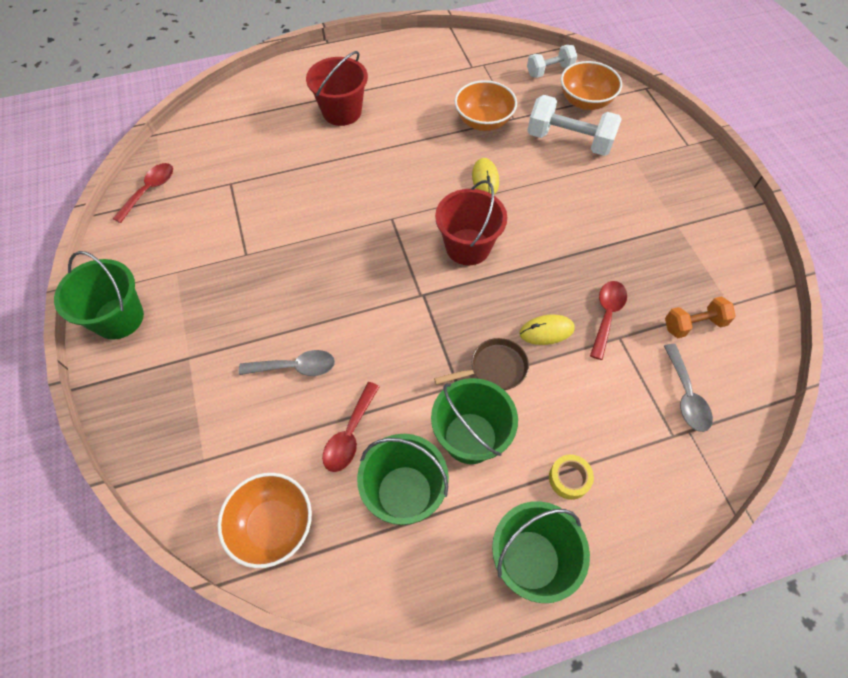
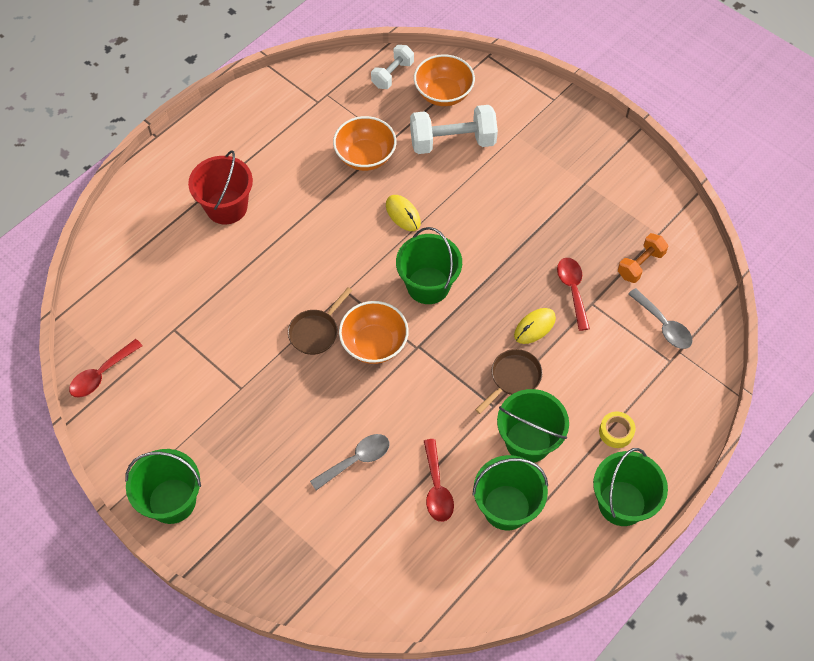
camera: 30 degrees left, 0 degrees up
(150, 191) = (101, 374): red spoon -> red spoon turned 135 degrees counterclockwise
(273, 526) = (426, 584): orange bowl -> orange bowl (374, 344)
(341, 239) = (316, 332): none -> brown pan
(467, 247) = (428, 285): red bucket -> green bucket

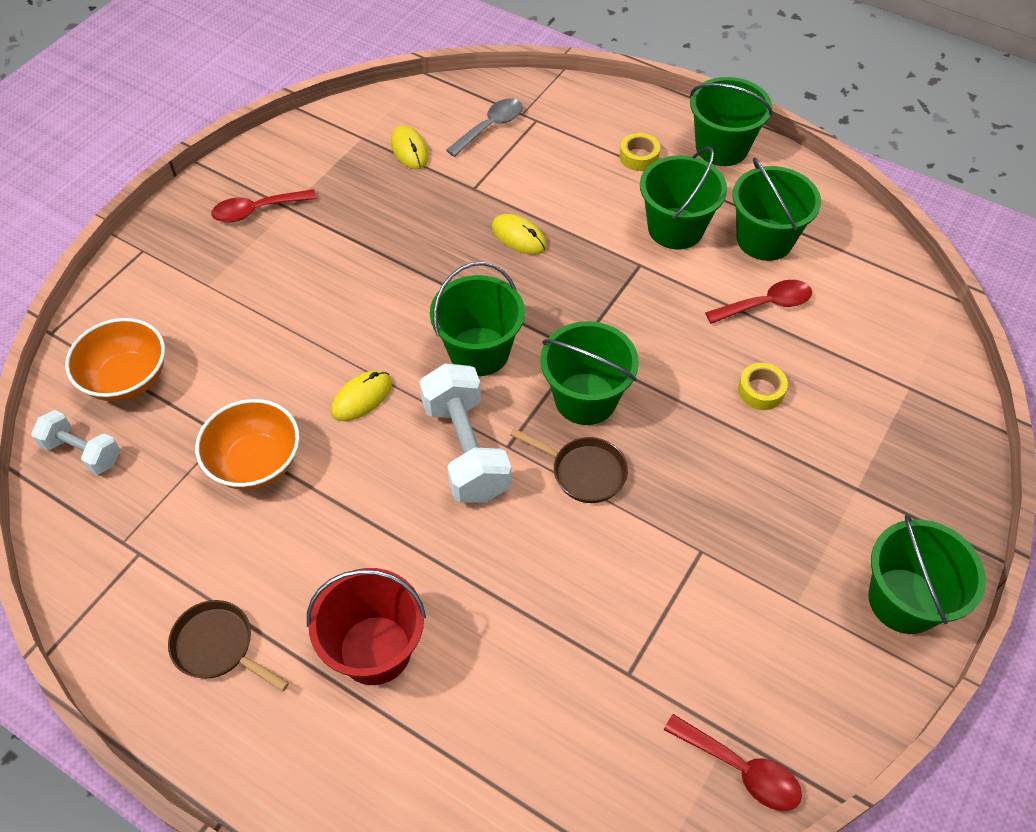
camera: 100 degrees left, 5 degrees down
(356, 460) = (761, 391): grey spoon -> yellow tape
(374, 344) = (585, 398): orange bowl -> green bucket
(452, 142) = (223, 356): white dumbbell -> white dumbbell (466, 450)
(513, 378) = (596, 250): brown pan -> brown pan (218, 646)
(572, 290) = (457, 206): red spoon -> red spoon (257, 210)
(640, 264) = (409, 150): orange dumbbell -> yellow mouse

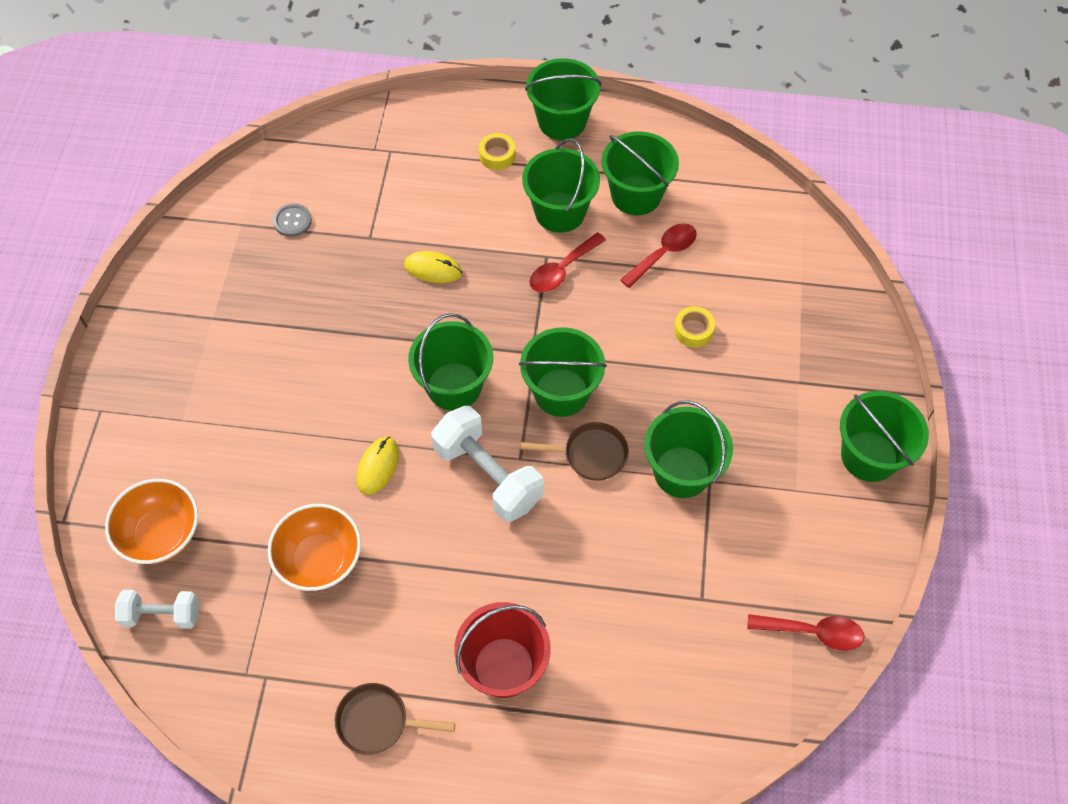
camera: 25 degrees left, 5 degrees up
(257, 210) = (185, 332): red spoon -> red spoon (562, 270)
(409, 150) = (292, 221): yellow mouse -> grey button
(490, 127) = (353, 172): grey spoon -> none
(674, 529) = (681, 472): none -> green bucket

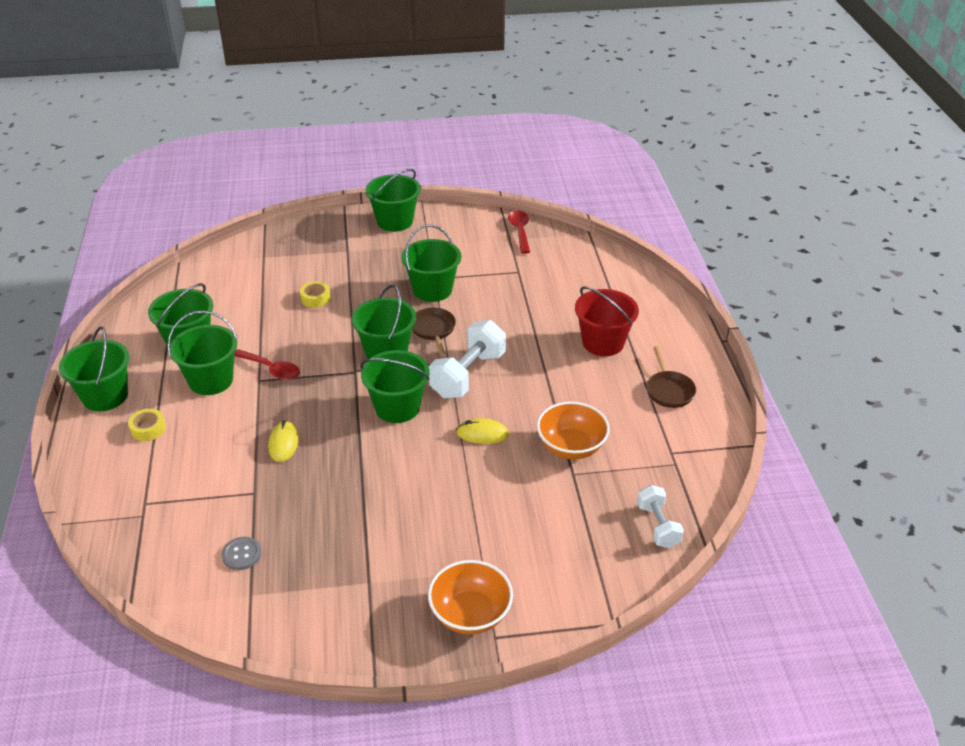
camera: 105 degrees left, 20 degrees down
(161, 534) = (593, 549): orange bowl -> orange bowl (470, 614)
(663, 254) = (247, 320): red spoon -> none

